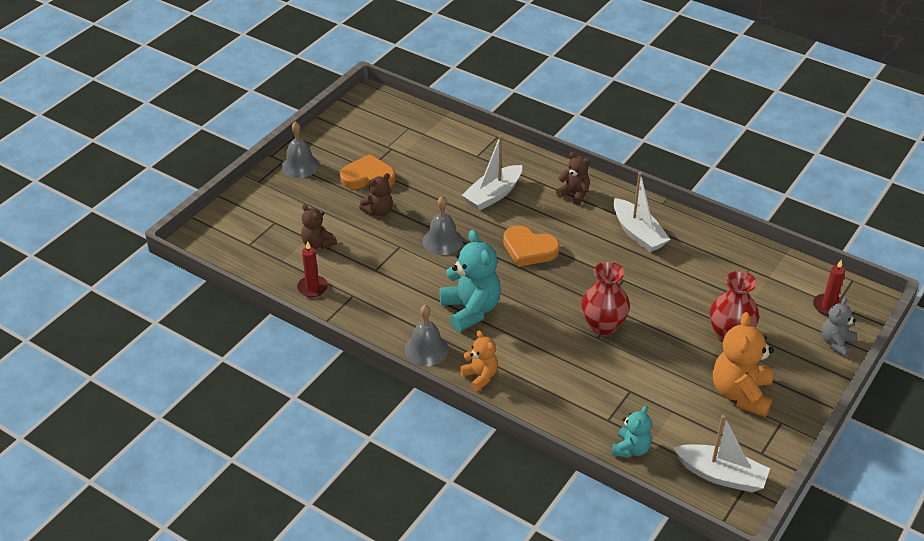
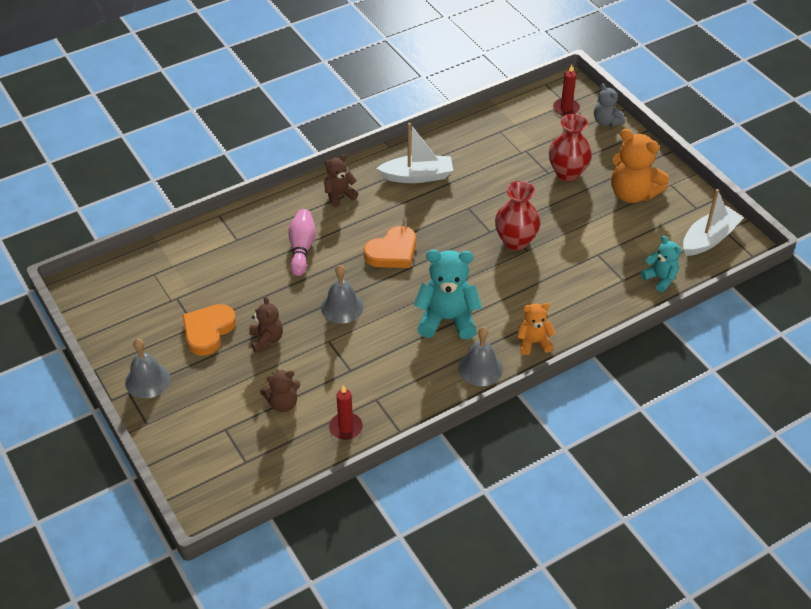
camera: 65 degrees left, 5 degrees up
(493, 195) = (302, 248): white boat -> pink bowling pin

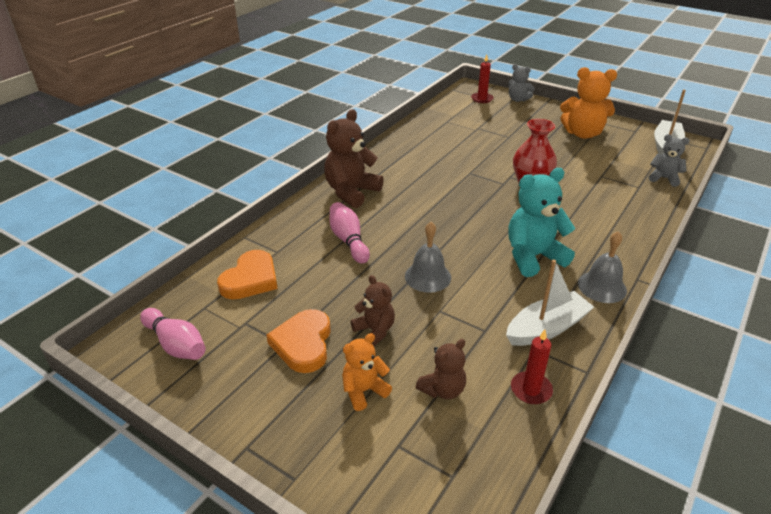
camera: 25 degrees left, 10 degrees down
(120, 298) = (176, 344): none -> pink bowling pin
(147, 380) = (263, 423): grey bell -> none
(339, 195) = (351, 192): brown teddy bear -> brown teddy bear, size x1.74
(392, 252) = (435, 220): orange heart -> orange heart (250, 279)
(417, 176) = (408, 163): white boat -> white boat (546, 328)
(533, 342) = (623, 251): orange teddy bear -> orange teddy bear (364, 391)
(567, 173) = (523, 133): red vase -> none
(660, 278) = (664, 178): turquoise teddy bear -> grey teddy bear

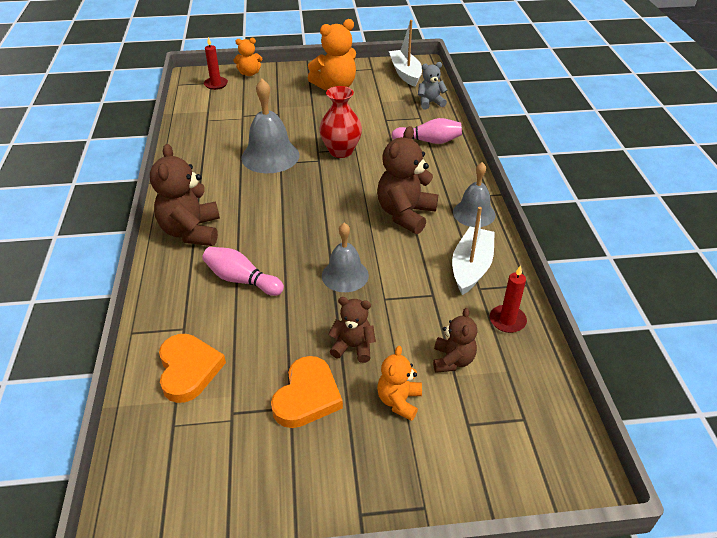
camera: 40 degrees left, 5 degrees up
(176, 344) = (187, 477): pink bowling pin -> pink bowling pin (429, 141)
(303, 344) = (307, 396): orange heart -> orange heart turned 120 degrees counterclockwise
(467, 165) = (270, 156): none -> grey bell
(518, 99) = (249, 73): grey teddy bear -> orange teddy bear
(533, 257) = (405, 214): turquoise teddy bear -> brown teddy bear

